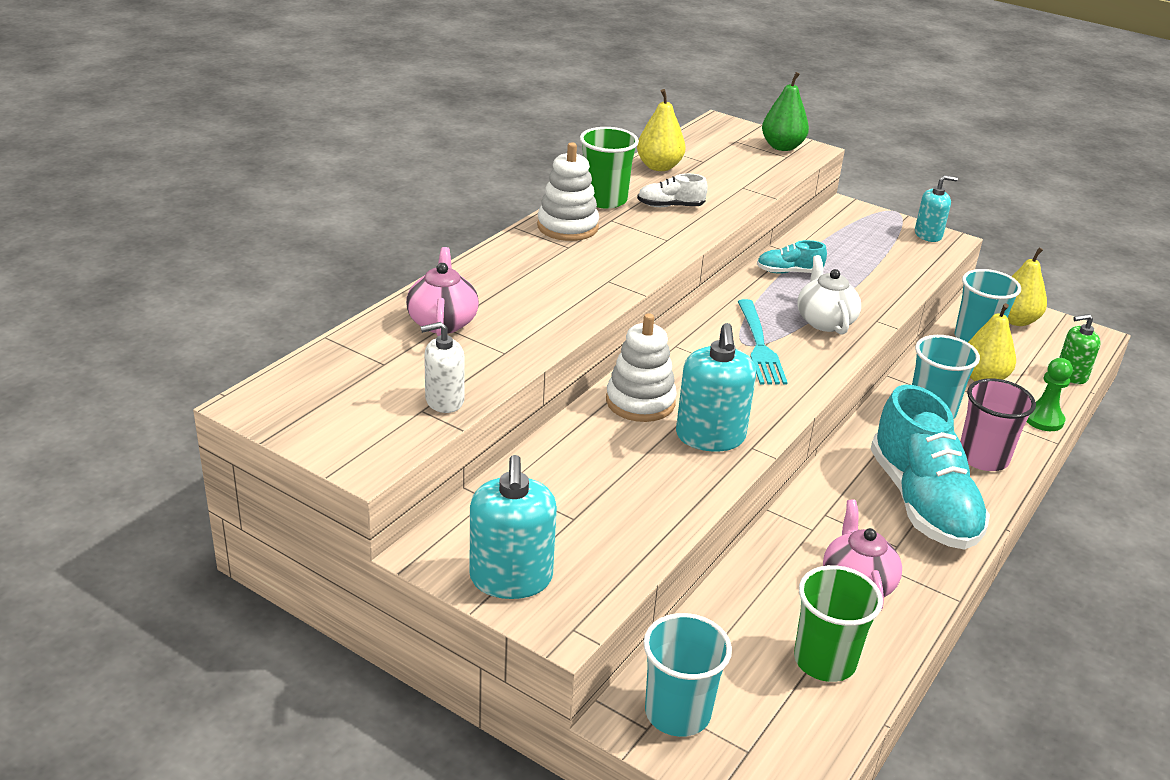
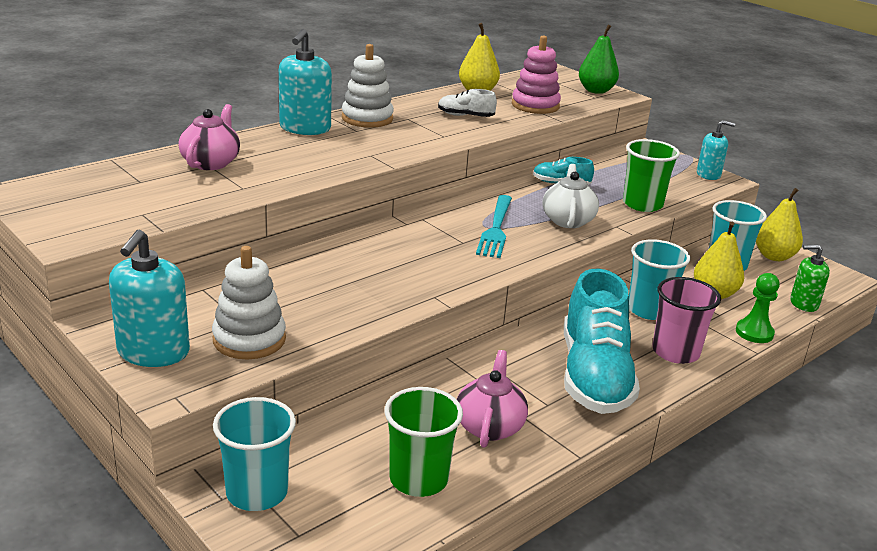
camera: 15 degrees right, 5 degrees down
(444, 400) = (165, 210): white soap dispenser -> none
(604, 200) = (413, 106): green cup -> green cup (642, 204)
(640, 402) = (361, 251): white stacking toy -> white stacking toy (249, 339)
(710, 436) = (403, 283): turquoise soap dispenser -> turquoise soap dispenser (305, 128)
(733, 179) = (535, 105): none -> pink stacking toy

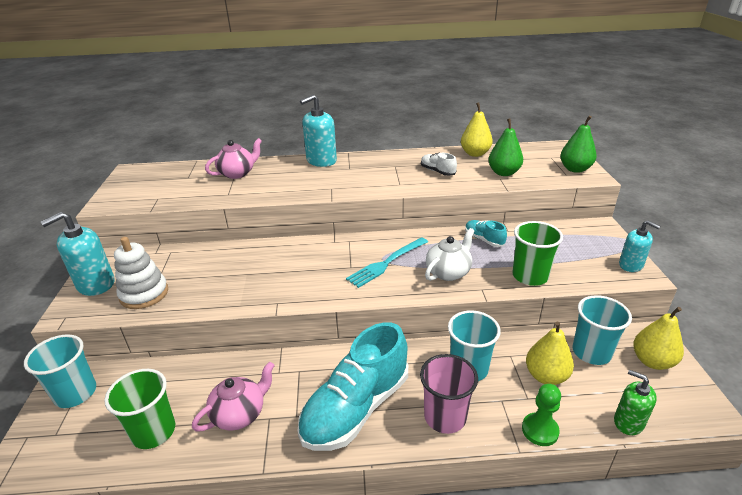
camera: 40 degrees right, 5 degrees up
(367, 118) = (368, 161): white stacking toy -> none
(535, 105) = (503, 173): pink stacking toy -> green pear

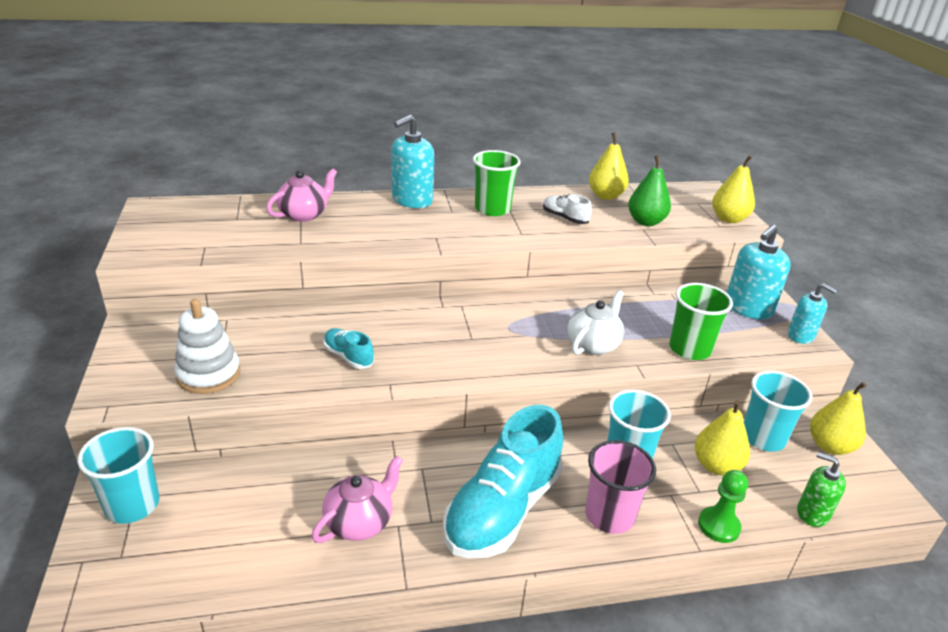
camera: 10 degrees left, 0 degrees up
(95, 284) = (135, 362): turquoise soap dispenser -> turquoise soap dispenser (748, 308)
(154, 431) = (253, 547): green cup -> green cup (492, 209)
(386, 263) = (515, 333): turquoise fork -> none
(484, 239) = (627, 304): turquoise shoe -> turquoise shoe (348, 356)
(575, 169) = (728, 219): green pear -> yellow pear

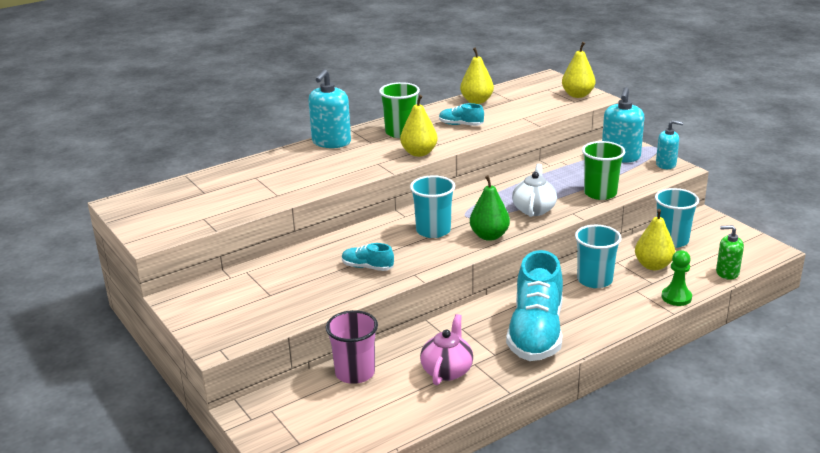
camera: 20 degrees left, 5 degrees down
(132, 505) = (275, 415): turquoise cup -> turquoise cup (433, 230)
(208, 374) = (274, 308): white stacking toy -> none
(304, 215) = (256, 175): pink teapot -> none
(565, 218) = (460, 125): white shoe -> turquoise shoe
(609, 515) = (606, 314): pink cup -> pink cup (355, 373)
(646, 222) = (521, 112): green pear -> green pear (489, 236)
(830, 446) = (715, 232): yellow pear -> yellow pear (419, 153)

